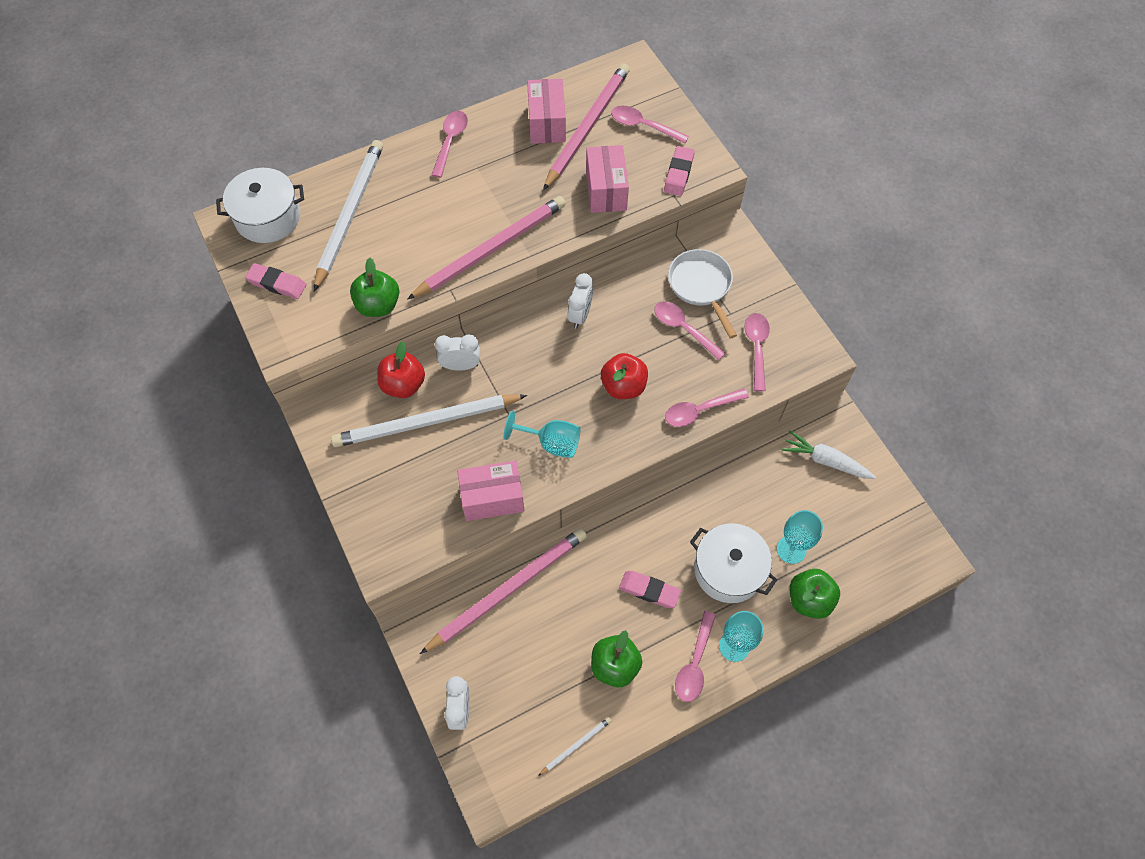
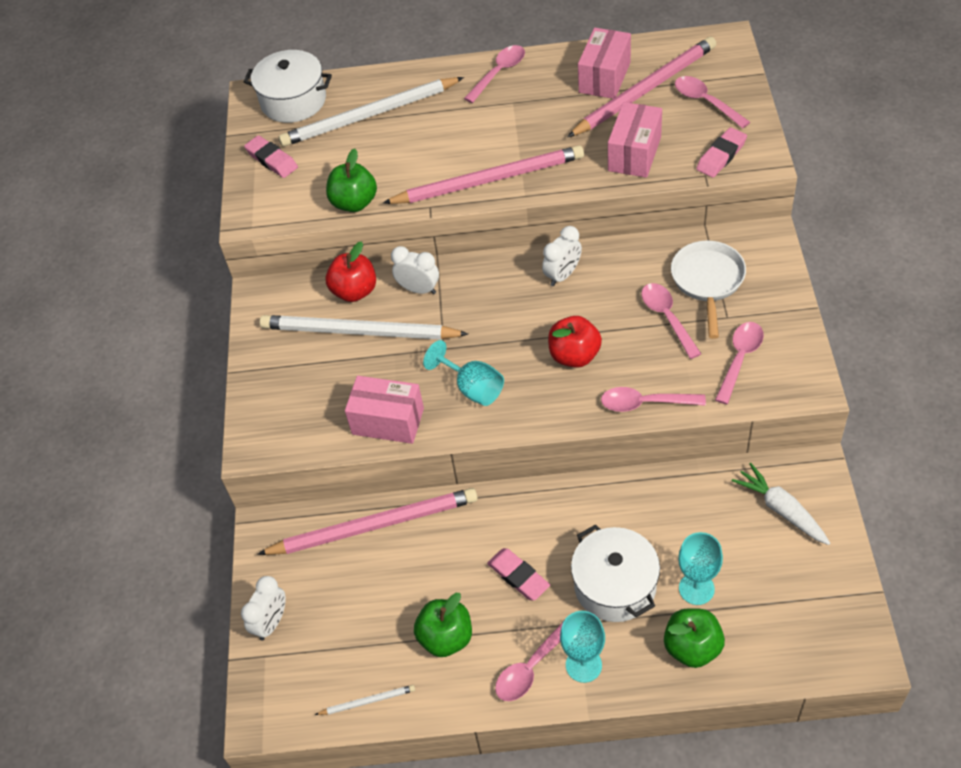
camera: 30 degrees right, 10 degrees down
(350, 214) = (369, 115): white pencil -> white pencil turned 150 degrees counterclockwise

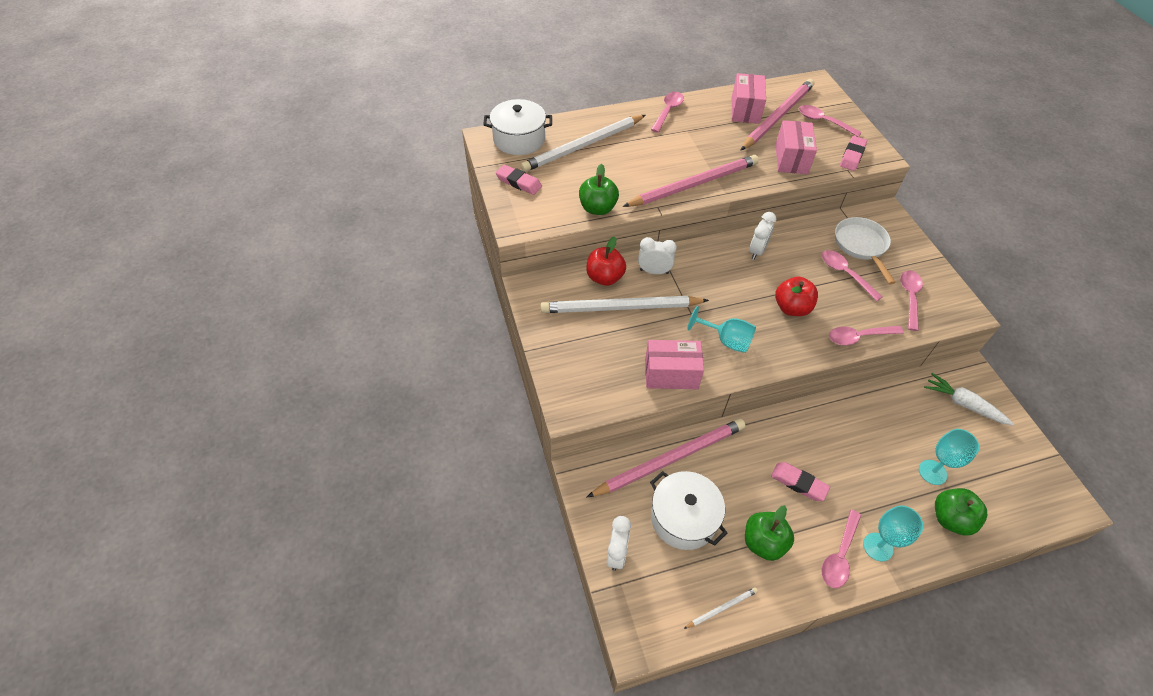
camera: 20 degrees left, 0 degrees up
(615, 585) = (873, 479): white pot -> white pot (683, 518)

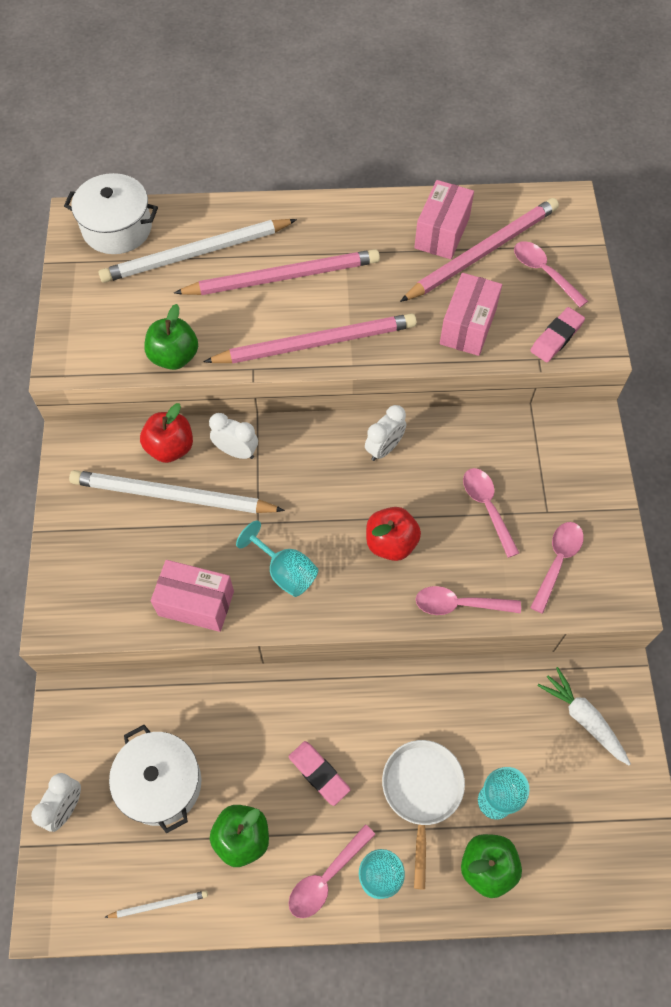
camera: 15 degrees right, 10 degrees up
(519, 182) = (90, 297): pink eraser -> none
(668, 111) = (333, 217): pink spoon -> none
(670, 459) = (177, 704): pink pencil -> pink pencil (282, 277)
(861, 246) = (530, 469): white pan -> white pan (422, 791)

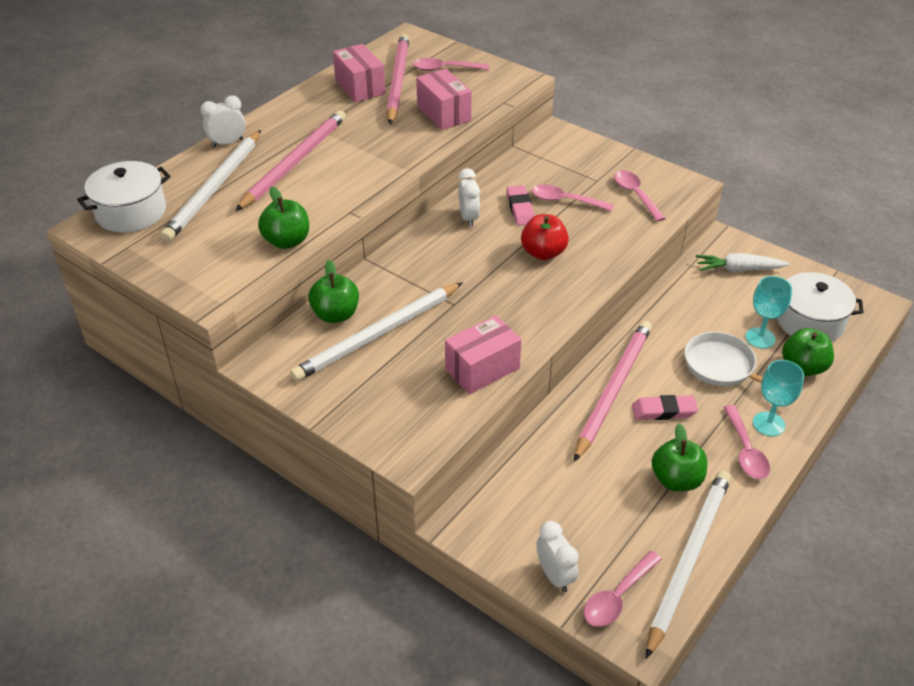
camera: 50 degrees left, 20 degrees down
(159, 904) = (688, 559): white pencil -> white pencil, size x2.40
(161, 783) = (589, 504): white pot -> white pot (810, 322)
(170, 448) = (336, 315): red apple -> green apple
(236, 451) = (383, 284): white clock -> white clock (227, 143)
(285, 571) = (508, 311): turquoise goblet -> none
(316, 343) = (369, 175): pink pencil -> pink pencil (613, 389)
(459, 604) = (621, 248): pink spoon -> pink spoon (617, 596)
(556, 337) = (497, 89): pink eraser -> pink eraser (520, 209)

